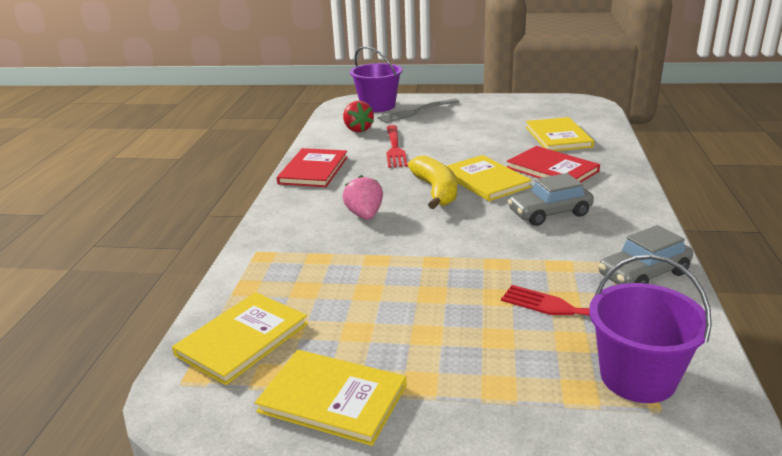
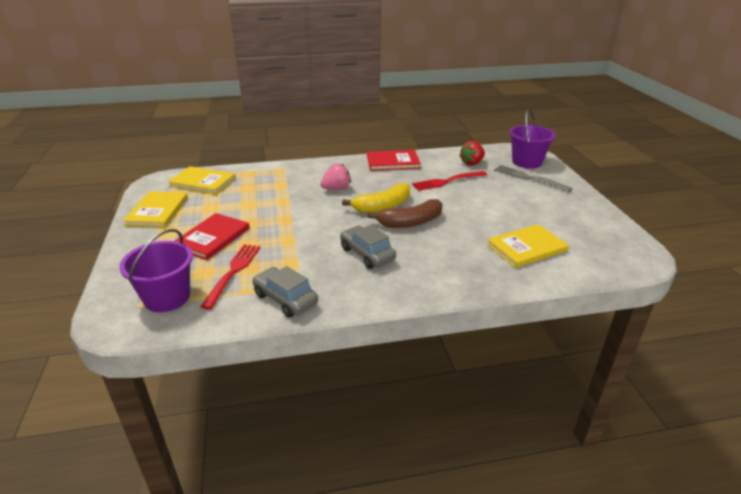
camera: 70 degrees right, 5 degrees up
(485, 180) = (410, 222): yellow book -> brown banana
(552, 169) = (450, 249): red book -> red book (212, 238)

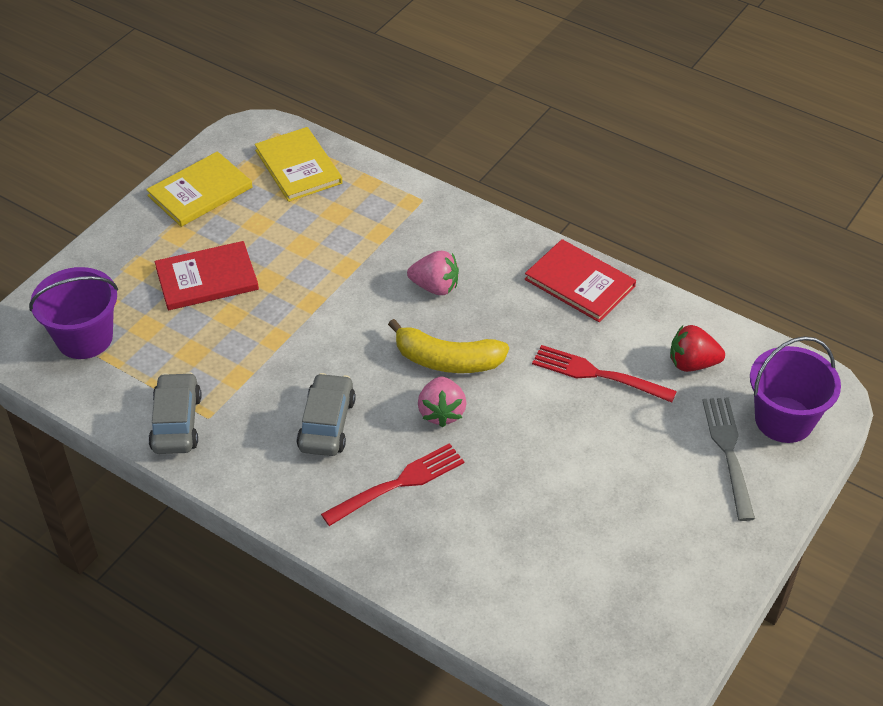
camera: 45 degrees right, 15 degrees up
(233, 272) = (172, 347): red fork -> red fork (398, 484)
(410, 222) = (441, 412): brown banana -> pink strawberry
(527, 248) = (517, 558): yellow book -> none

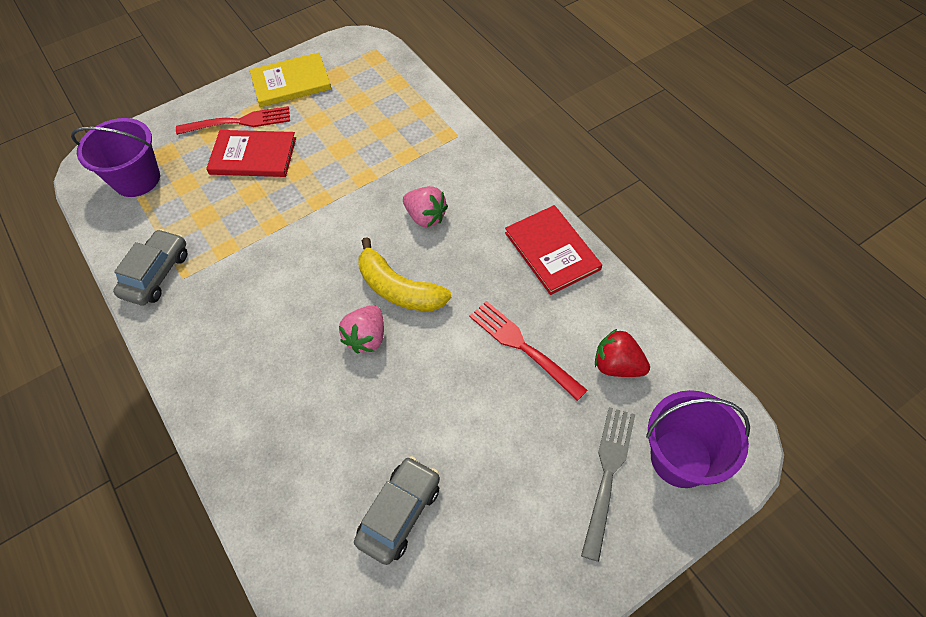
camera: 25 degrees right, 10 degrees up
(298, 166) = (376, 81): yellow book -> none
(327, 424) = (268, 315): grey car -> grey car (399, 513)
(398, 484) = (293, 395): red fork -> red fork (239, 122)

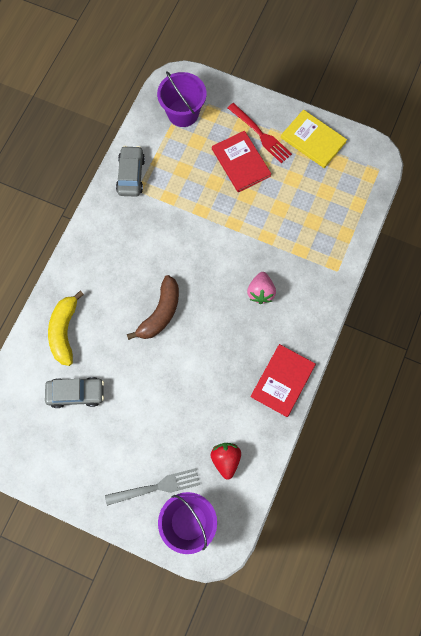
camera: 55 degrees right, 15 degrees up
(156, 274) = (131, 175): grey car -> grey car turned 75 degrees counterclockwise
(367, 338) = (160, 313): pink strawberry -> brown banana
(398, 289) = (201, 309): yellow banana -> yellow banana (64, 331)
(523, 347) = (206, 400): red fork -> none

